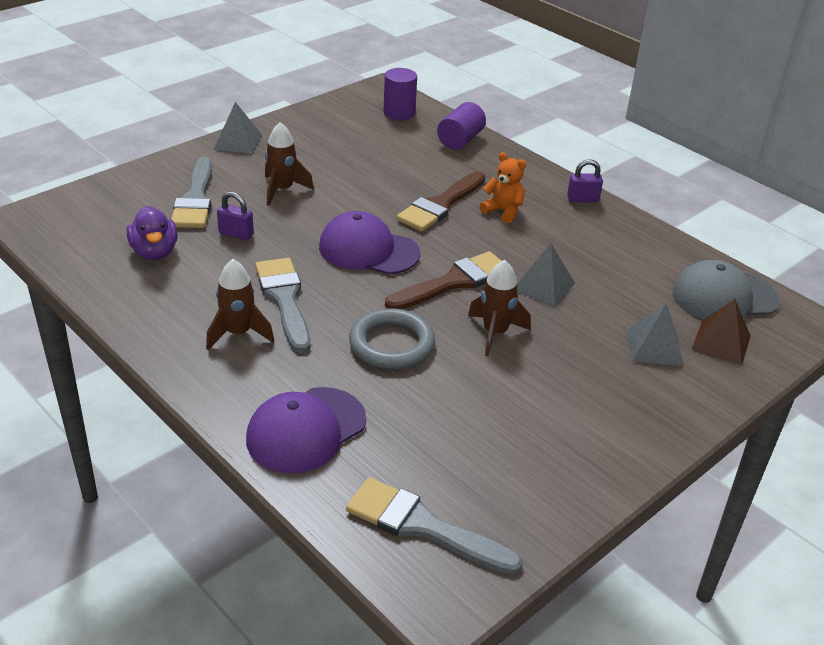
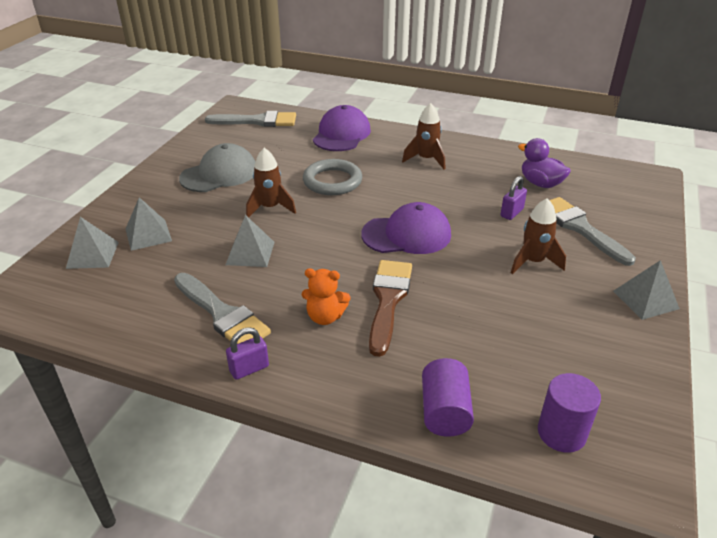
camera: 155 degrees right, 0 degrees up
(236, 234) = (511, 213): purple padlock -> purple padlock turned 45 degrees counterclockwise
(284, 300) = (423, 184): grey brush -> grey brush (222, 314)
(453, 282) = (322, 232): brown brush -> none
(721, 342) = (92, 255): brown pyramid -> grey pyramid
(724, 296) = (84, 298): grey cap -> grey cap (219, 174)

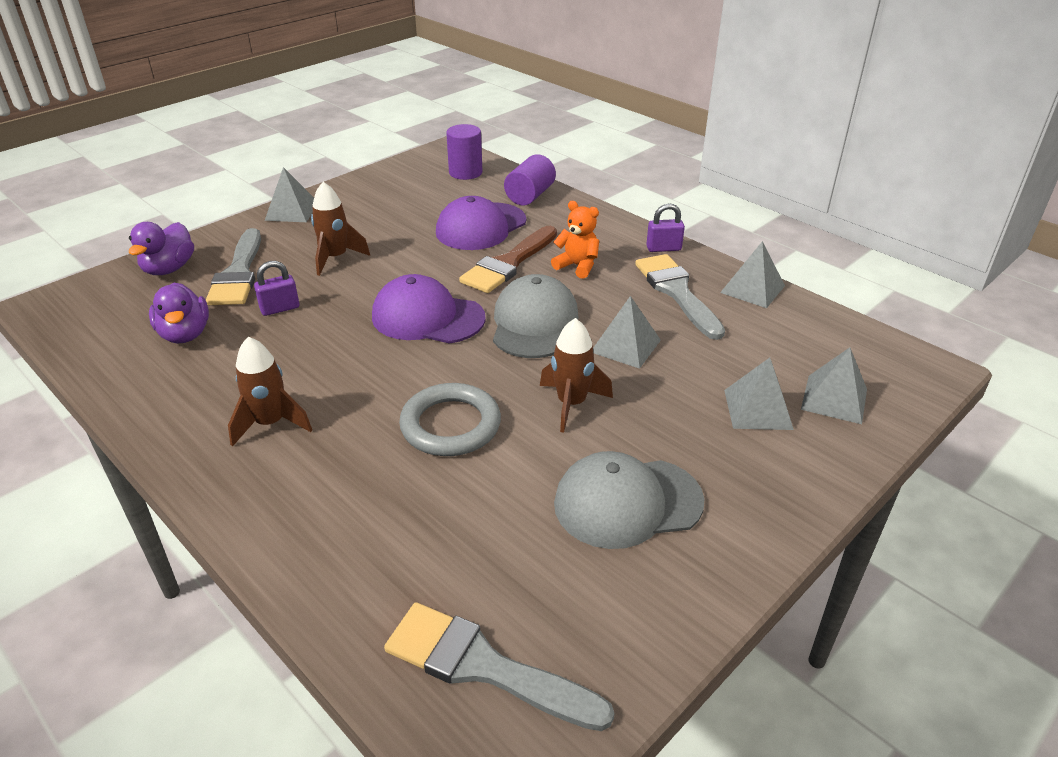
camera: 155 degrees left, 0 degrees up
(149, 340) = (752, 289): none -> grey pyramid
(327, 252) = (534, 323): none -> grey cap
(341, 134) = (342, 541): purple cap -> purple cap (481, 227)
(631, 217) = (169, 269): none -> purple duck

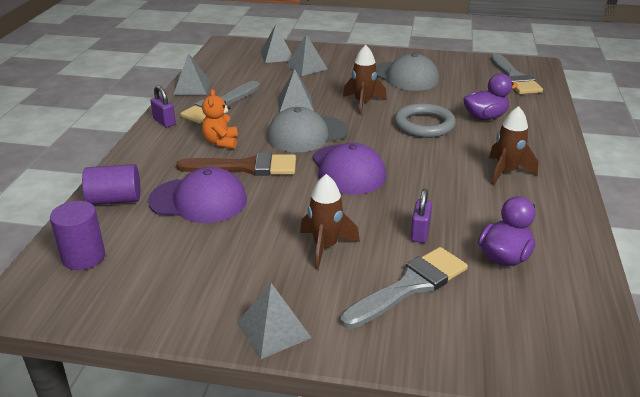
camera: 125 degrees left, 5 degrees down
(169, 269) = (459, 337): purple duck -> purple duck (485, 117)
(280, 308) = (420, 233): purple padlock -> purple padlock turned 75 degrees clockwise

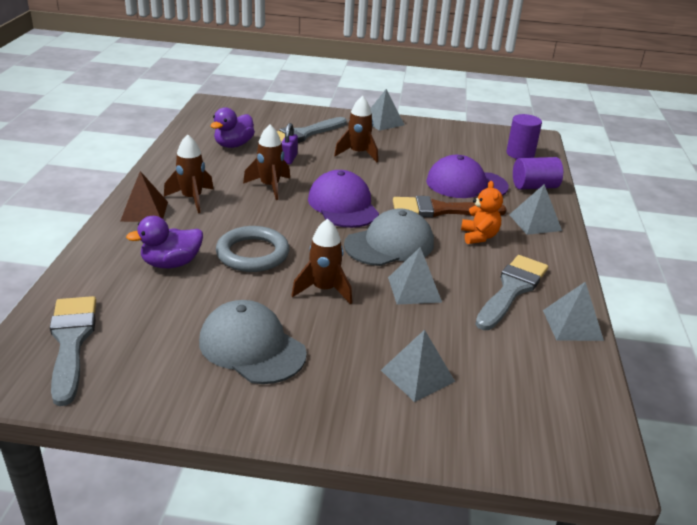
camera: 175 degrees right, 0 degrees up
(164, 122) = (560, 264): purple padlock -> none
(277, 56) = (480, 413): grey pyramid -> grey pyramid (535, 222)
(431, 189) = (270, 186): none -> brown rocket
(542, 158) = (144, 211): none -> brown pyramid

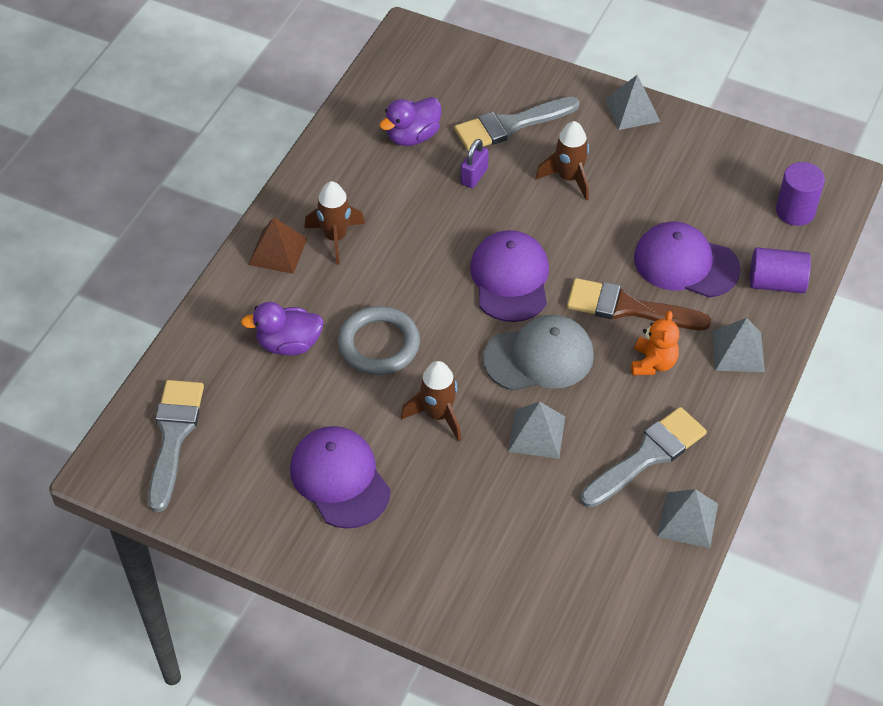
camera: 20 degrees right, 20 degrees up
(252, 347) = (340, 479): grey cap -> purple cap
(270, 186) = (433, 229): brown rocket -> none
(417, 376) = (488, 549): grey pyramid -> none

